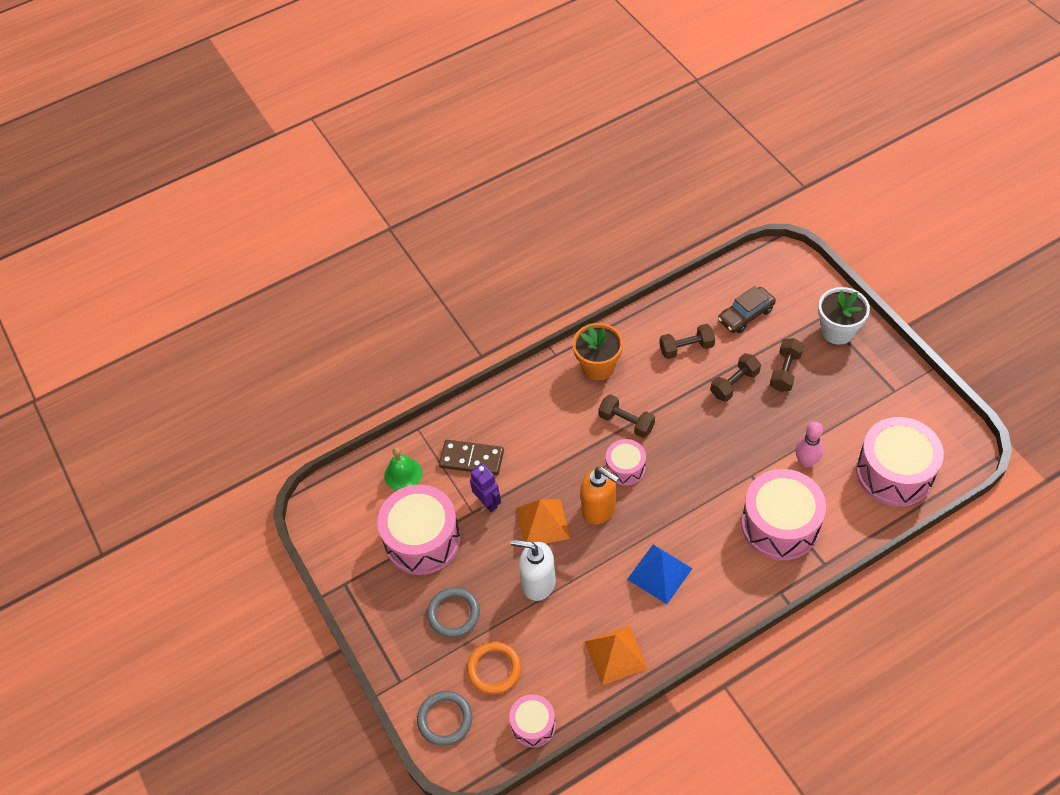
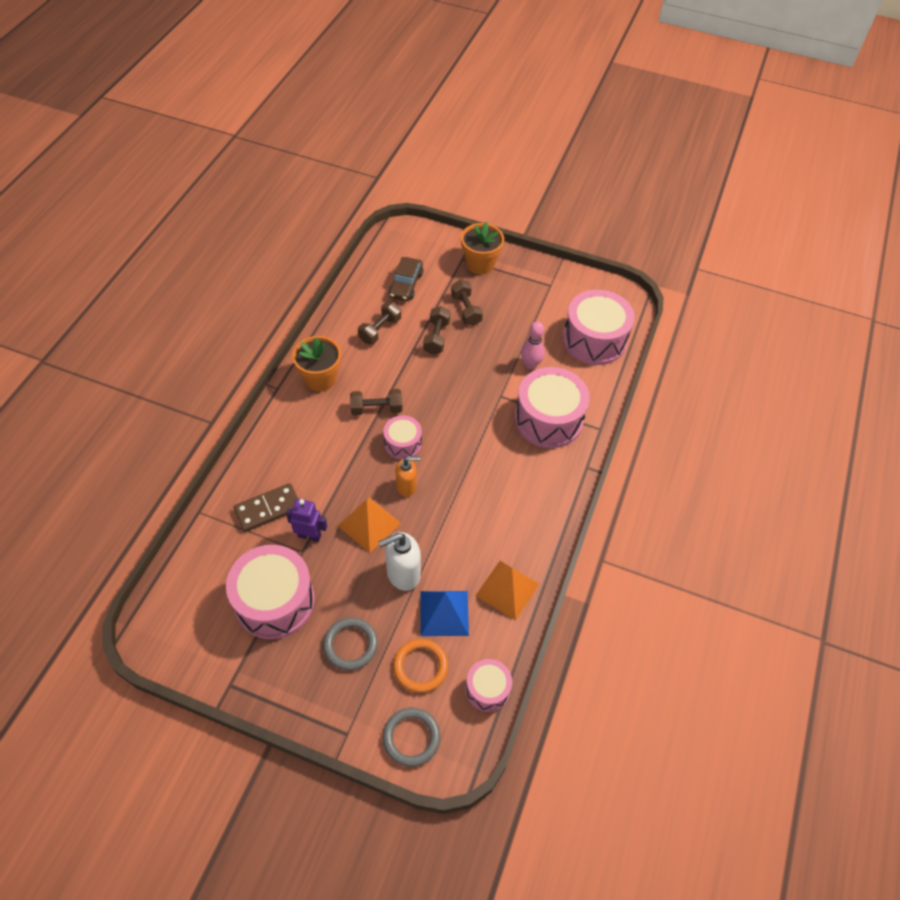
camera: 45 degrees left, 0 degrees up
(403, 474) = (214, 557): green bell -> none
(599, 509) = (406, 486): orange soap dispenser -> orange soap dispenser, size x0.67
(659, 573) = (491, 507): blue pyramid -> blue pyramid (444, 613)
(837, 331) = (480, 264): white flower pot -> orange flower pot

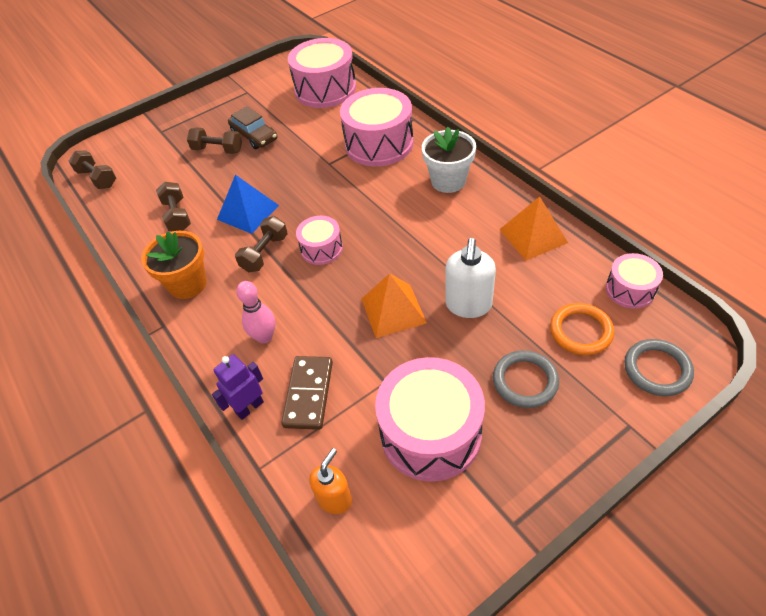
camera: 50 degrees left, 5 degrees down
(309, 535) = (370, 367): purple robot -> purple robot (249, 407)
(406, 284) = (146, 178): brown car -> brown car (254, 136)
(406, 486) = (372, 264): orange soap dispenser -> orange soap dispenser (335, 499)
(436, 337) = (227, 180): brown dumbbell -> brown dumbbell (97, 178)
(444, 613) = (531, 290): blue pyramid -> blue pyramid (248, 212)
(480, 264) = (179, 123): orange flower pot -> none
(530, 364) = (314, 133): pink bowling pin -> pink bowling pin (264, 337)
(535, 495) = (448, 181): none -> white flower pot

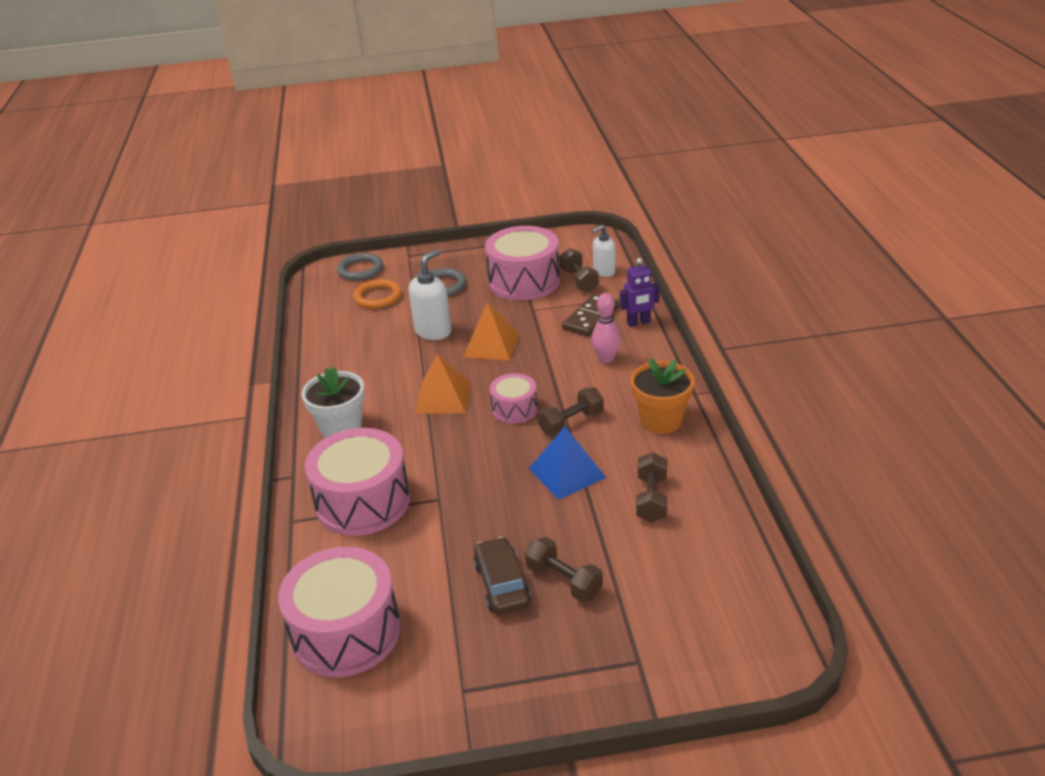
camera: 155 degrees left, 15 degrees down
(97, 178) = (755, 603): brown dumbbell -> brown dumbbell (579, 280)
(335, 499) = (604, 272): orange soap dispenser -> white soap dispenser
(533, 236) = (331, 358): orange pyramid -> orange pyramid (443, 397)
(630, 289) = (316, 307): pink drum -> none

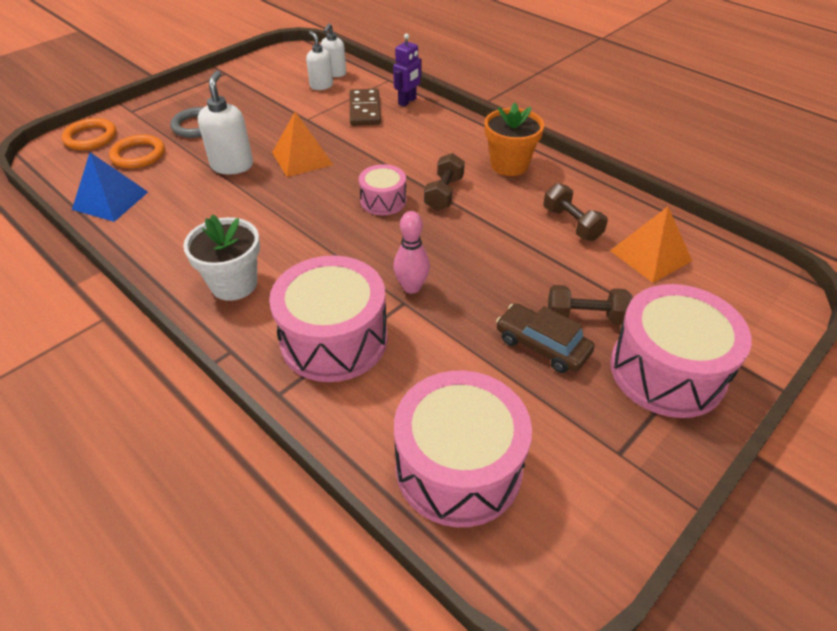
camera: 40 degrees left, 10 degrees up
(360, 270) = (90, 137): grey ring -> orange ring
(443, 397) = (307, 216): orange pyramid -> orange pyramid (650, 255)
(524, 281) = (272, 99): pink drum -> pink drum (667, 371)
(567, 472) = (486, 232): blue pyramid -> blue pyramid (110, 200)
(579, 280) = (321, 85): brown dumbbell -> white soap dispenser
(606, 359) = (413, 136): pink bowling pin -> pink bowling pin (411, 287)

